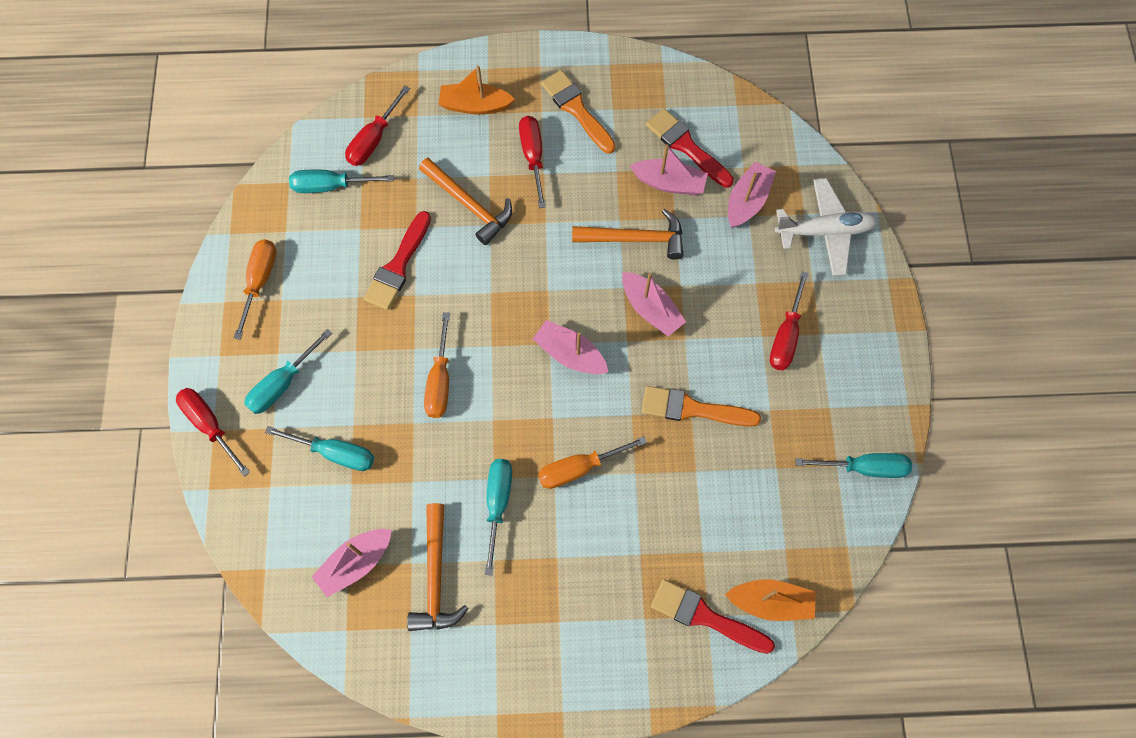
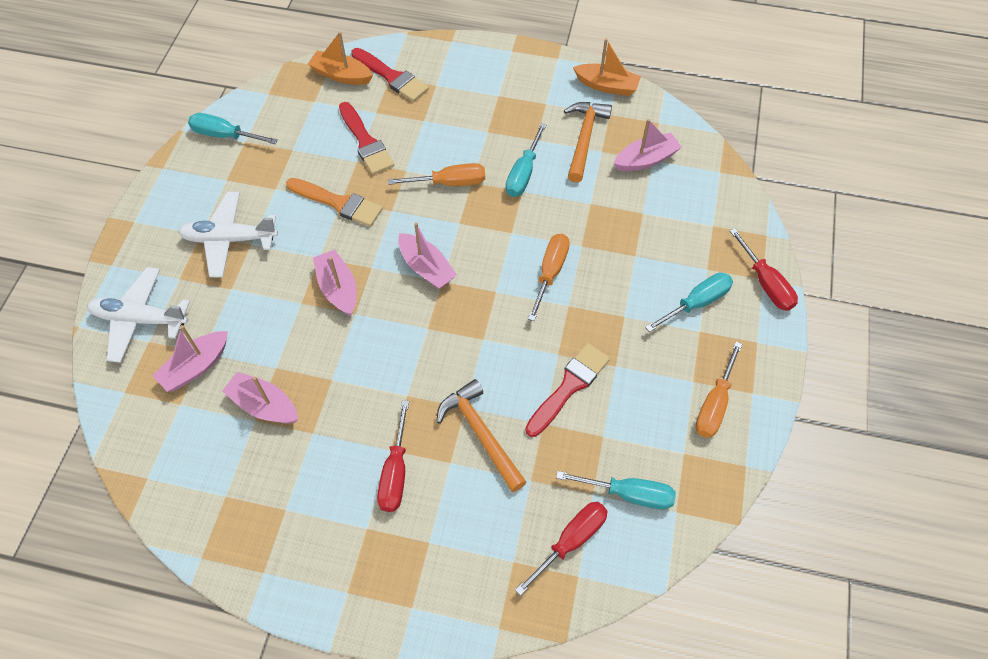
camera: 165 degrees left, 10 degrees down
(334, 453) = (654, 238): turquoise screwdriver -> none
(475, 105) = (442, 556): orange boat -> orange boat (607, 86)
(576, 109) = (326, 520): orange brush -> none
(635, 239) = (324, 356): orange hammer -> none
(686, 146) = (226, 442): red brush -> red brush (366, 142)
(786, 335) = (230, 239): red screwdriver -> white plane

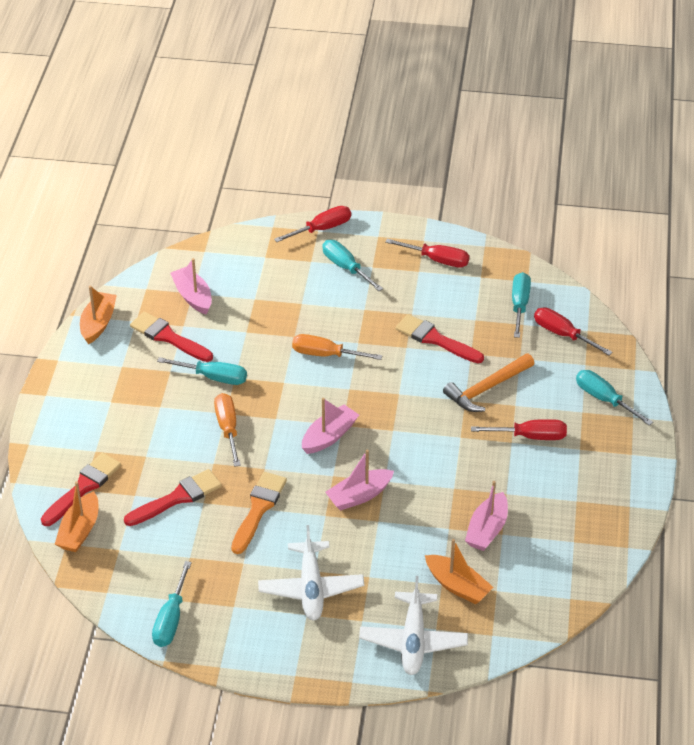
camera: 95 degrees left, 15 degrees down
(196, 367) = (457, 586): pink boat -> orange boat
(446, 575) = (604, 399): none -> turquoise screwdriver
(584, 139) = (168, 337): orange hammer -> red brush
(714, 404) = (436, 260): orange screwdriver -> red screwdriver

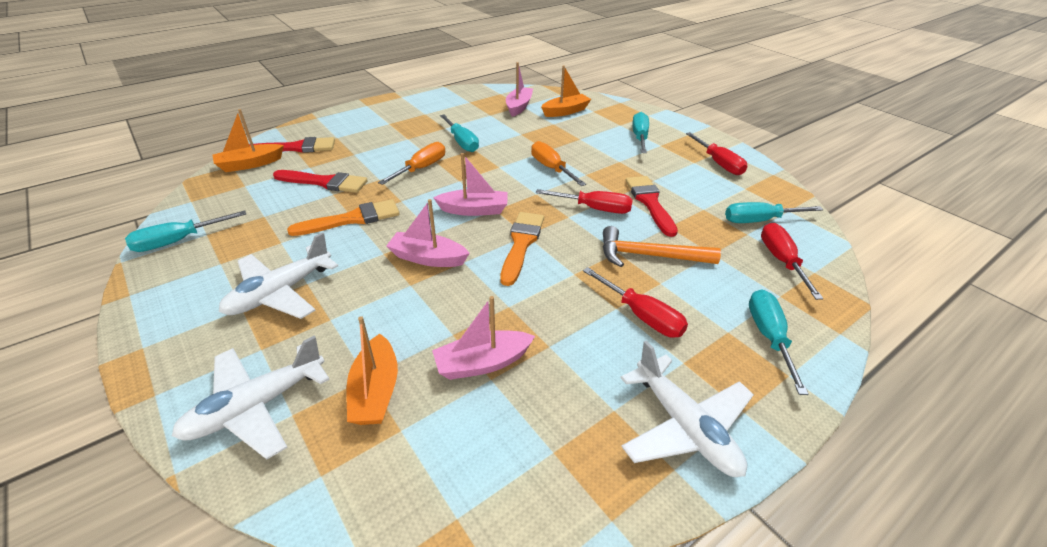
camera: 45 degrees right, 5 degrees down
(98, 323) = (449, 94): orange boat -> orange boat (565, 111)
(168, 337) = (472, 115): red brush -> none
(321, 229) = (651, 115): red screwdriver -> red screwdriver (594, 209)
(400, 439) = (521, 244): none -> orange brush
(519, 305) = (759, 220): turquoise screwdriver -> turquoise screwdriver turned 150 degrees counterclockwise
(614, 483) = (684, 426): none -> white plane

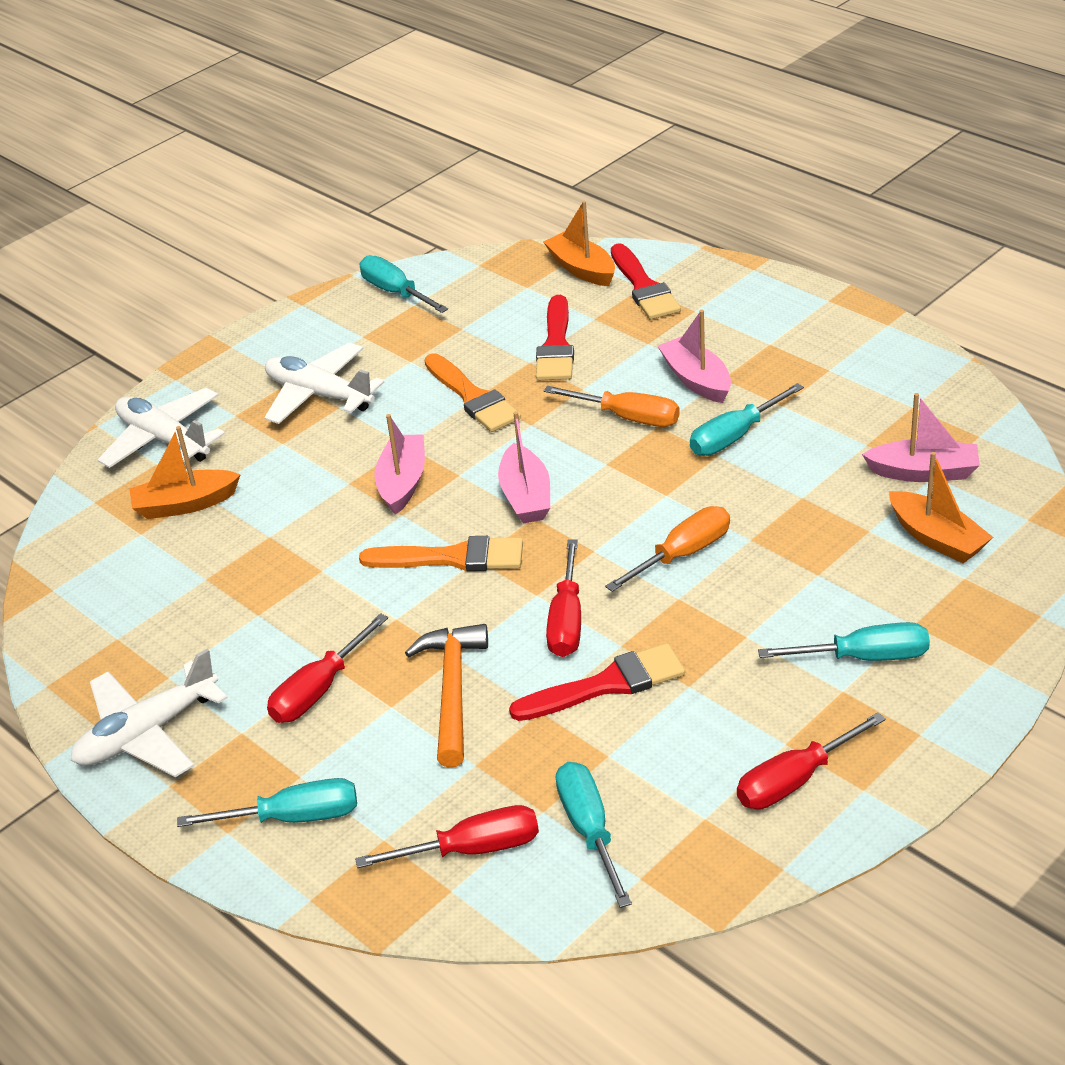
camera: 85 degrees right, 0 degrees up
(482, 363) = (227, 567): pink boat -> pink boat (696, 380)

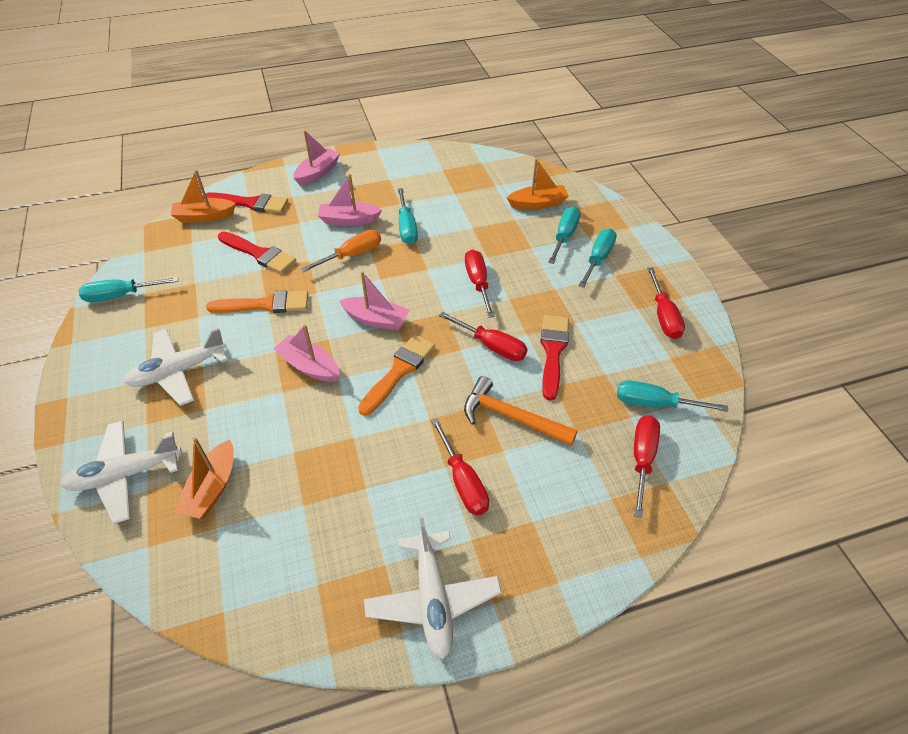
camera: 65 degrees left, 10 degrees up
(292, 817) = (567, 539): turquoise screwdriver -> turquoise screwdriver (564, 236)
(682, 554) = (478, 283): orange screwdriver -> red screwdriver
(923, 472) = (491, 187): pink boat -> pink boat (318, 173)

